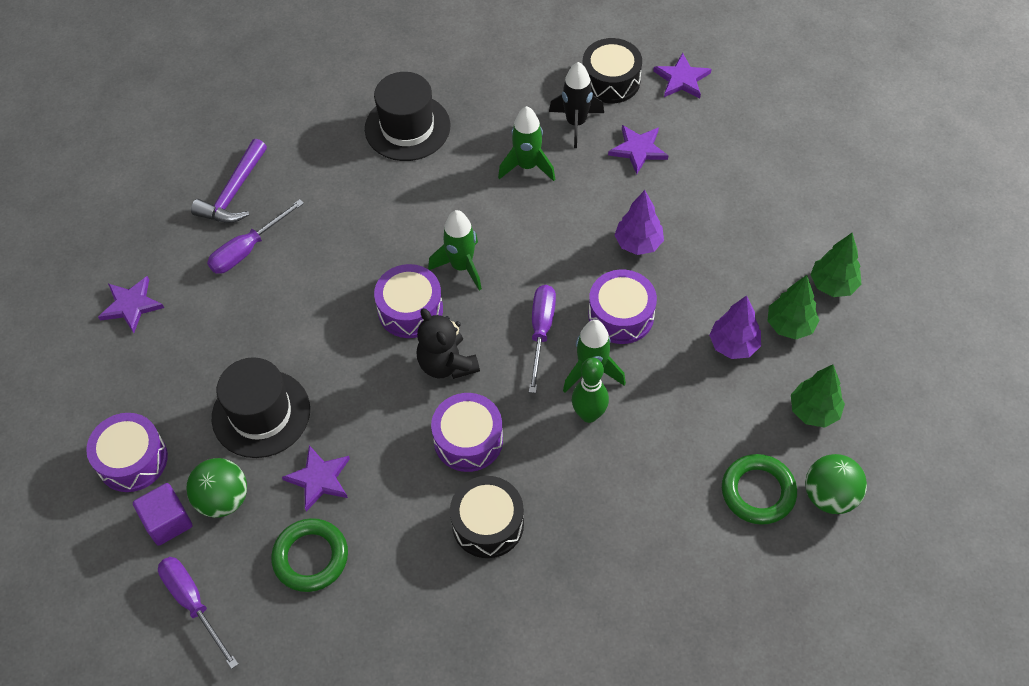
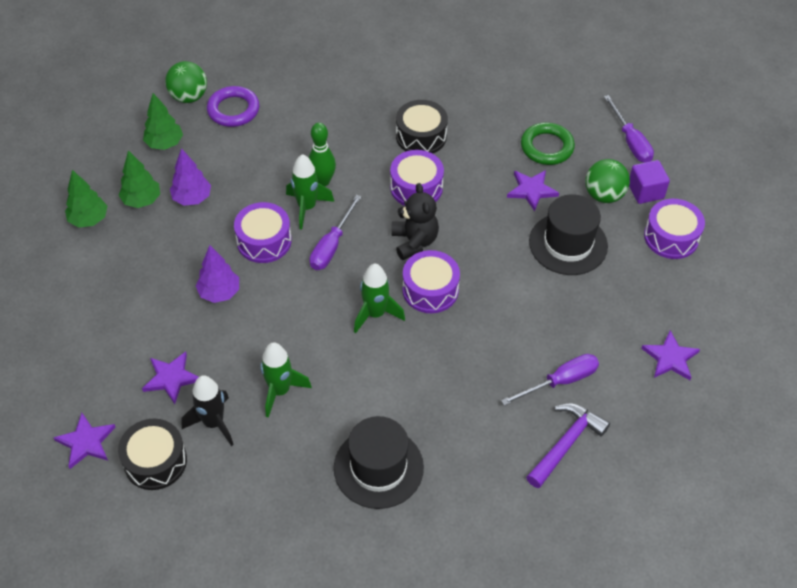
camera: 165 degrees left, 5 degrees down
(758, 492) = (233, 110): green ring -> purple ring

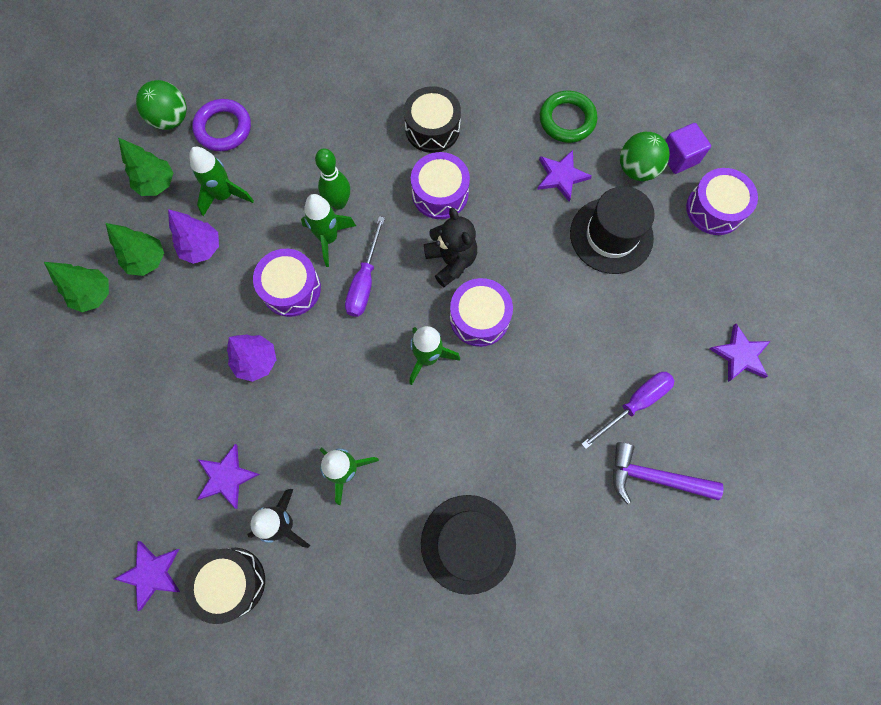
camera: 10 degrees left, 20 degrees up
(222, 161) = (224, 196): none -> green rocket
(566, 444) = (654, 477): purple hammer -> purple hammer turned 105 degrees counterclockwise
(630, 141) = (652, 98): purple screwdriver -> none

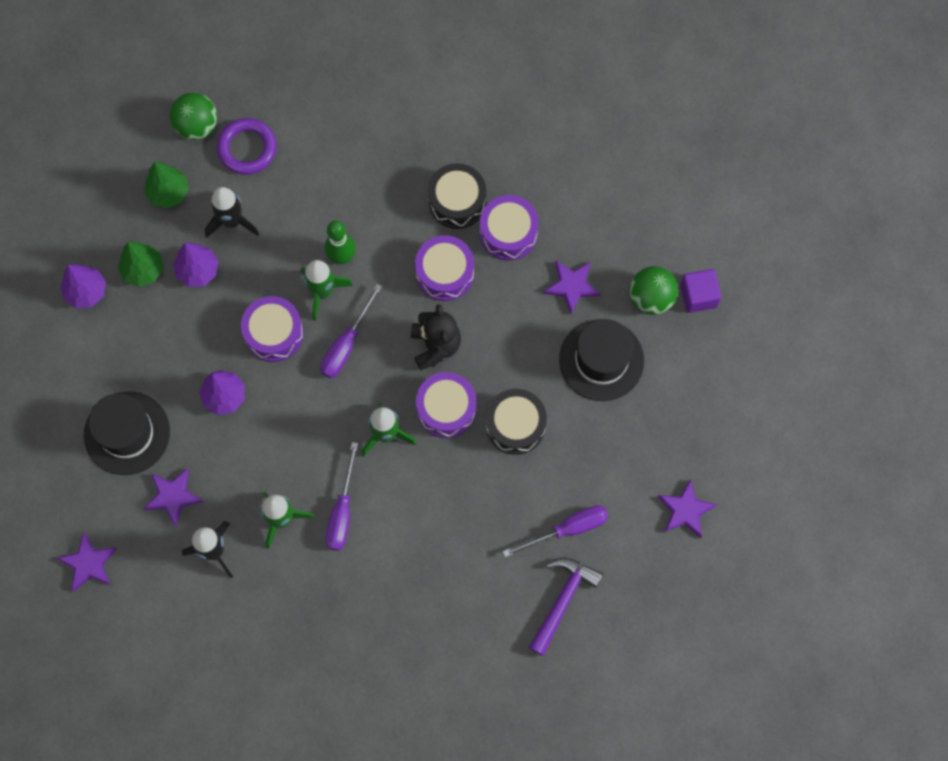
camera: 15 degrees right, 0 degrees up
(94, 295) = (86, 292): green tree -> purple tree
(224, 196) = (232, 221): green rocket -> black rocket
(231, 582) = (156, 589): black drum -> black drum (515, 425)
(405, 446) = (342, 511): none -> purple screwdriver
(468, 543) = (374, 613): black hat -> black hat (127, 433)
(567, 120) = (597, 226): green ring -> none
(654, 477) = (562, 600): purple hammer -> purple hammer turned 90 degrees clockwise
(714, 209) = (715, 359): purple drum -> purple drum (508, 233)

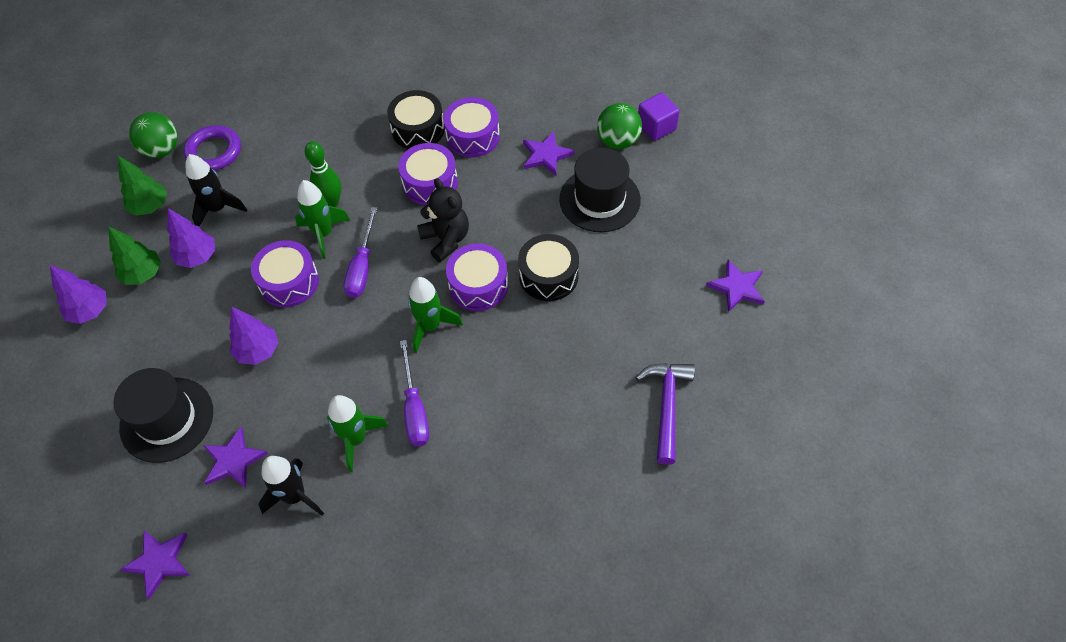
camera: 20 degrees left, 15 degrees down
(567, 529) = (639, 343): purple screwdriver -> none

